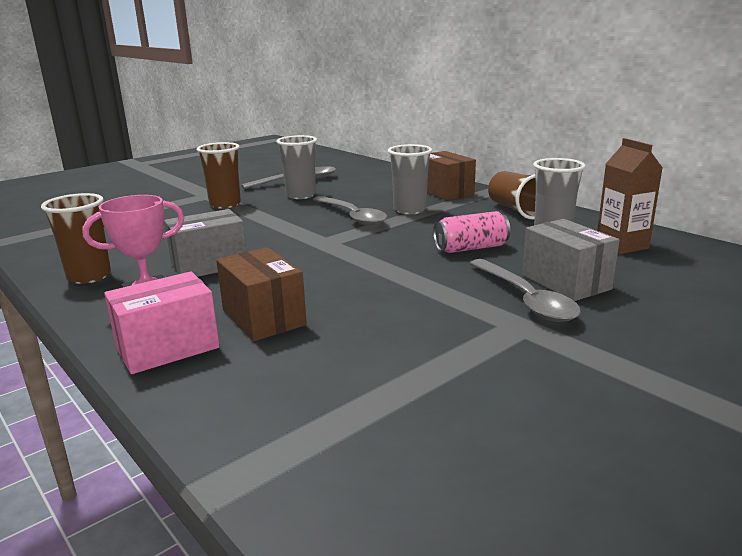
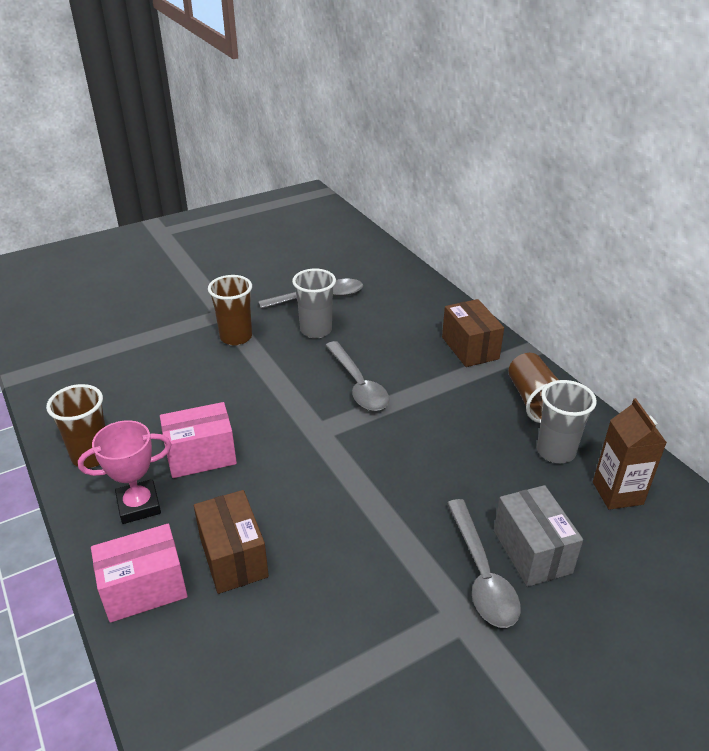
camera: 10 degrees right, 15 degrees up
(209, 265) = (201, 456): grey box -> pink box
(410, 210) = (421, 380): grey cup -> none
(471, 248) = (459, 470): pink can -> none

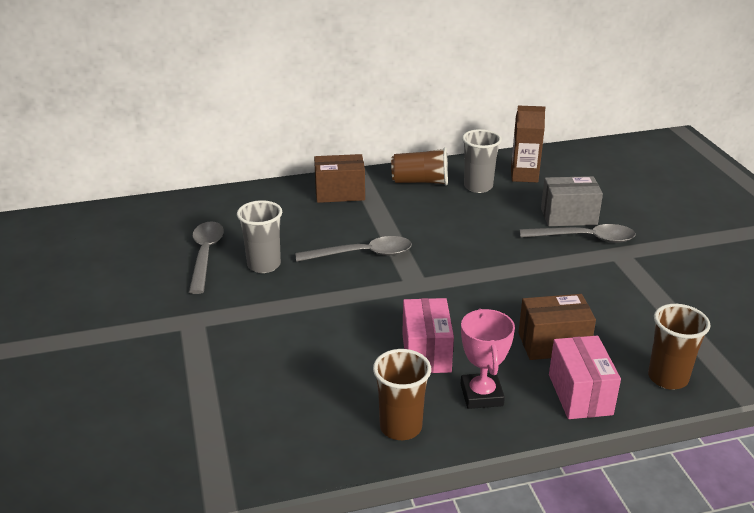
camera: 75 degrees left, 5 degrees down
(236, 337) = (244, 316): brown cup -> brown cup (667, 378)

